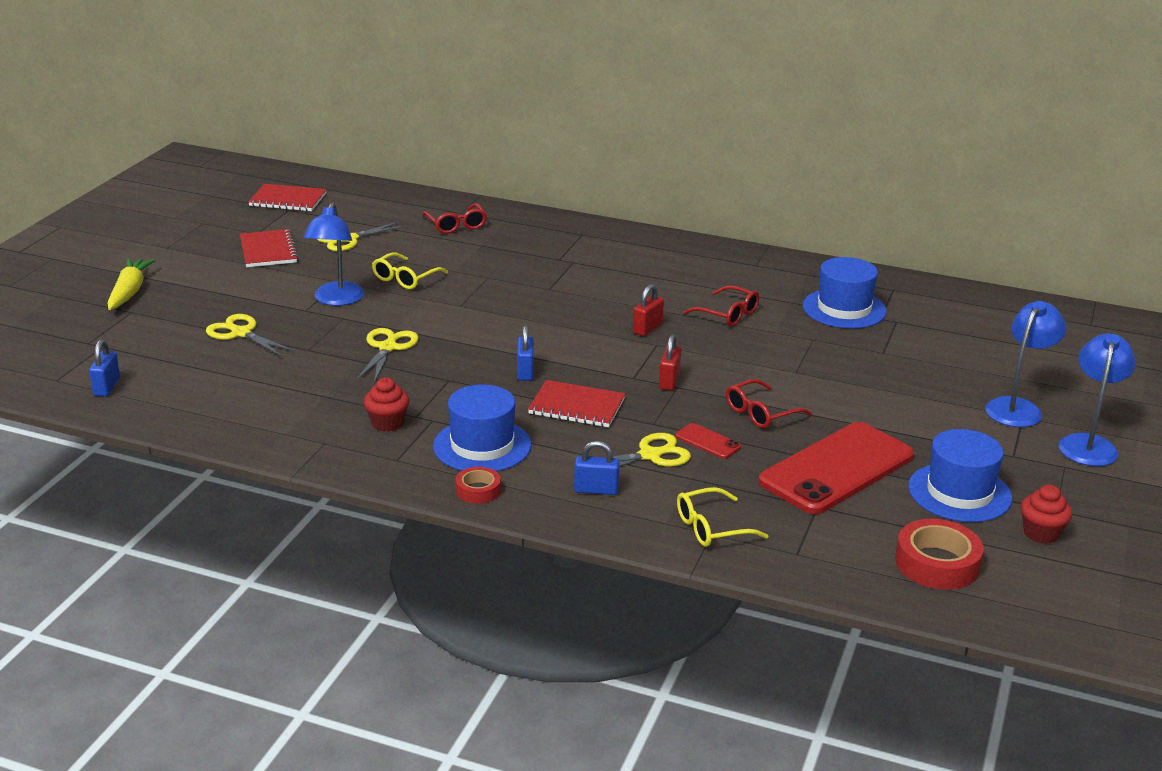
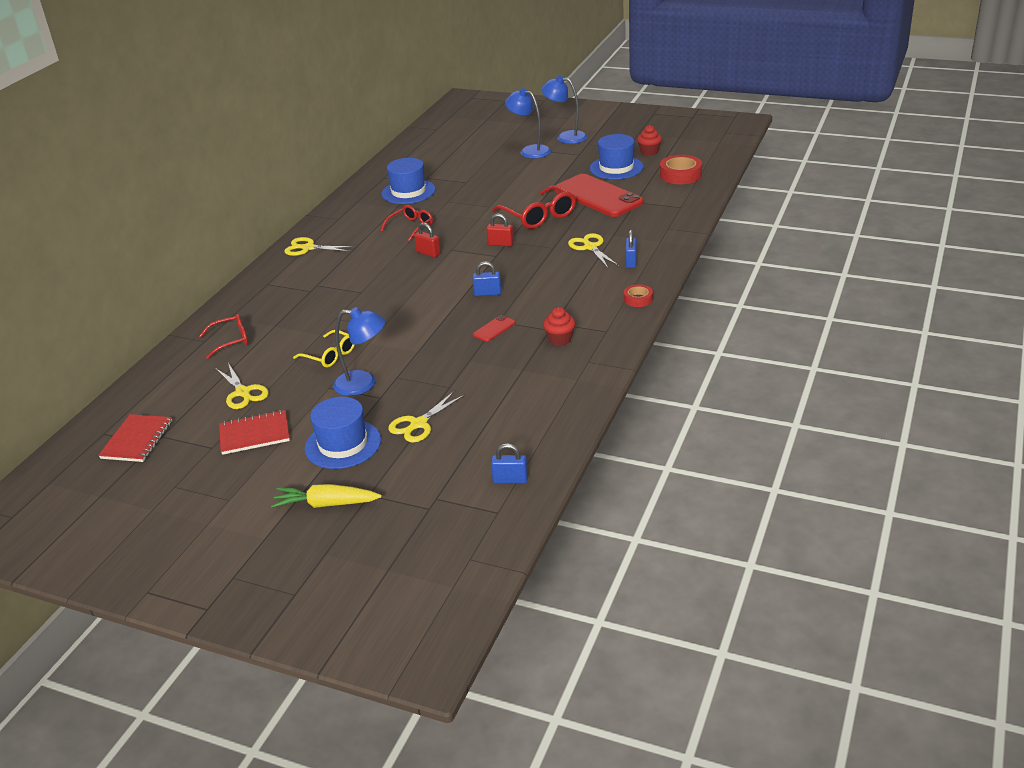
camera: 85 degrees left, 5 degrees up
(388, 347) = (448, 351): yellow scissors -> yellow scissors (307, 248)
(482, 446) = (585, 302): blue hat -> blue hat (343, 444)
(576, 406) = (534, 273): red notebook -> none
(708, 441) = (573, 231): red phone -> red phone (494, 329)
(710, 528) = (662, 229): yellow glasses -> none
(760, 413) = (539, 216): red glasses -> red glasses, size x1.61

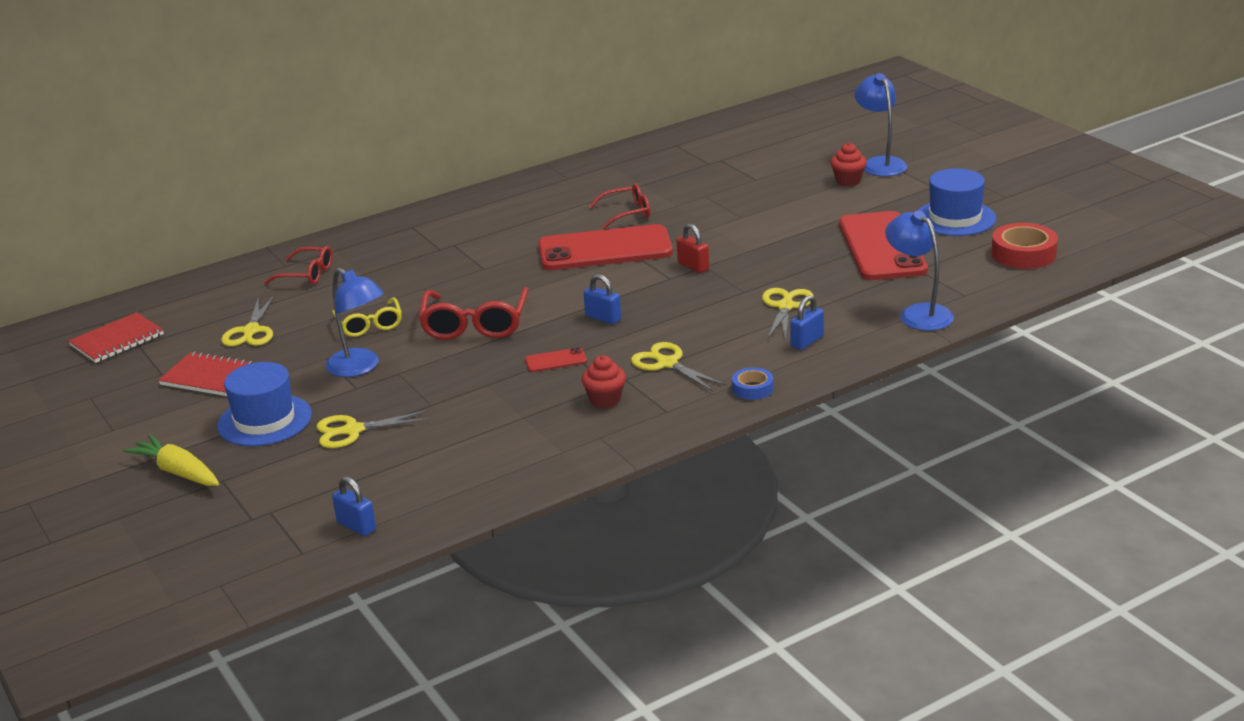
camera: 35 degrees right, 5 degrees down
(307, 248) = (497, 201): yellow scissors -> yellow scissors (666, 363)
(408, 192) = (679, 170): blue hat -> none
(428, 253) = (605, 249): red padlock -> red phone
(539, 216) = (780, 248): red glasses -> red glasses (475, 325)
(565, 137) = (947, 159): blue lamp -> blue lamp (918, 313)
(638, 299) = (752, 388): red tape -> blue tape
(649, 152) = (1026, 211): red cupcake -> red cupcake (848, 181)

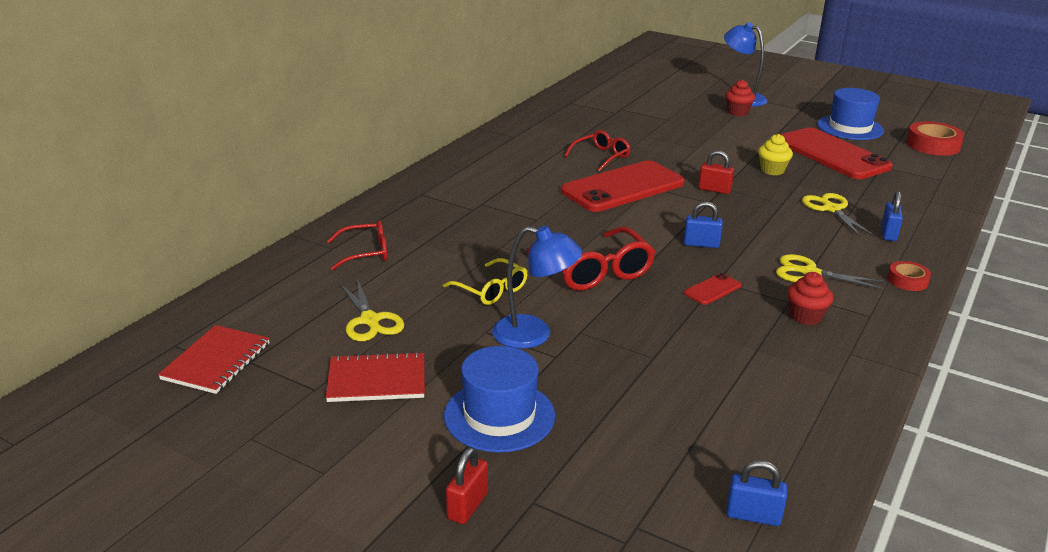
camera: 30 degrees left, 0 degrees up
(178, 472) = (467, 506): yellow carrot -> red padlock
(352, 431) = (609, 404): yellow scissors -> none
(752, 388) = (907, 280): blue tape -> red tape
(785, 255) = (772, 170): none -> yellow cupcake
(918, 313) = (932, 198): blue lamp -> none

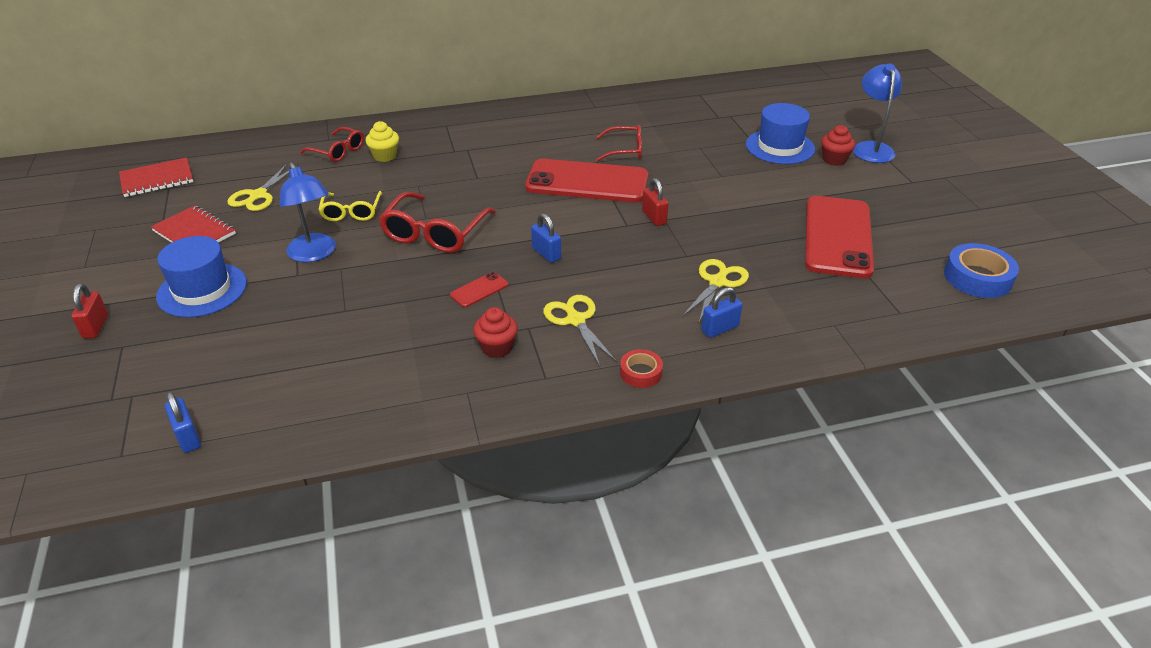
camera: 45 degrees right, 10 degrees up
(467, 506) = (96, 326): red padlock -> red padlock turned 75 degrees counterclockwise
(712, 289) = (479, 290): red phone -> red phone turned 45 degrees counterclockwise
(772, 170) = (743, 225): yellow cupcake -> yellow cupcake (385, 156)
(850, 128) = (921, 221): blue hat -> blue hat (780, 147)
(933, 145) = (977, 278): red tape -> blue tape

